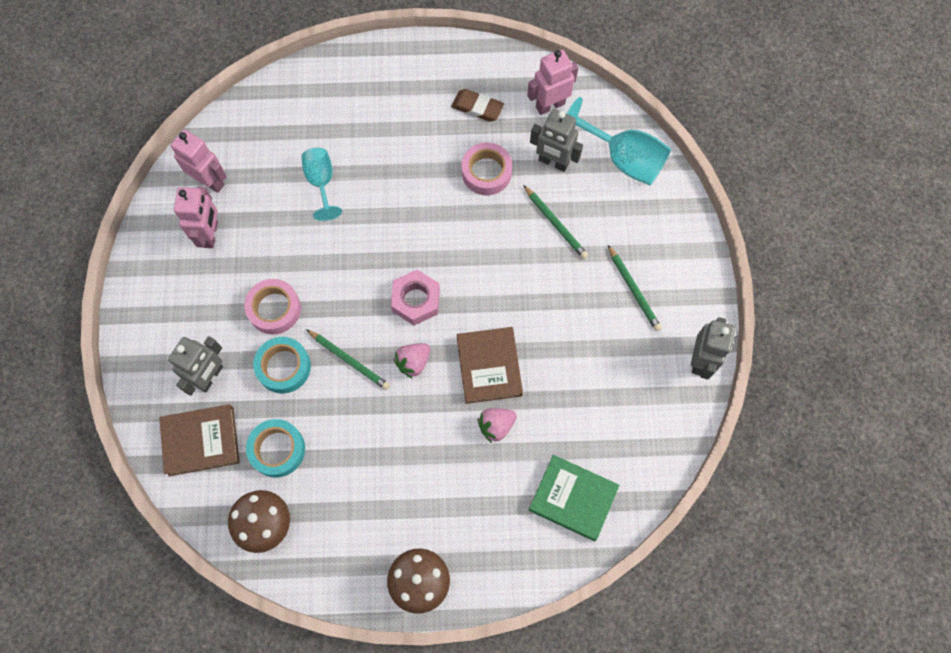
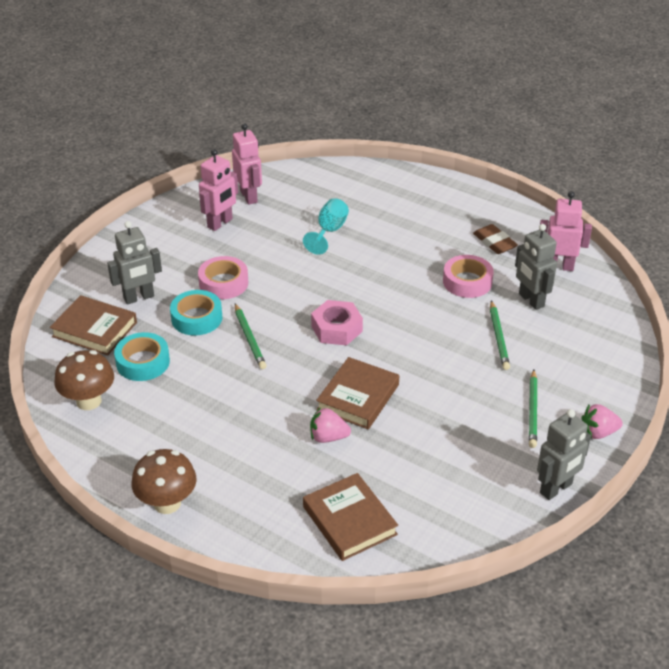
camera: 35 degrees right, 30 degrees down
(413, 362) = (298, 364): pink strawberry -> pink strawberry (598, 432)
(573, 498) = (349, 521): green book -> brown book
(623, 159) = (596, 325): turquoise goblet -> none

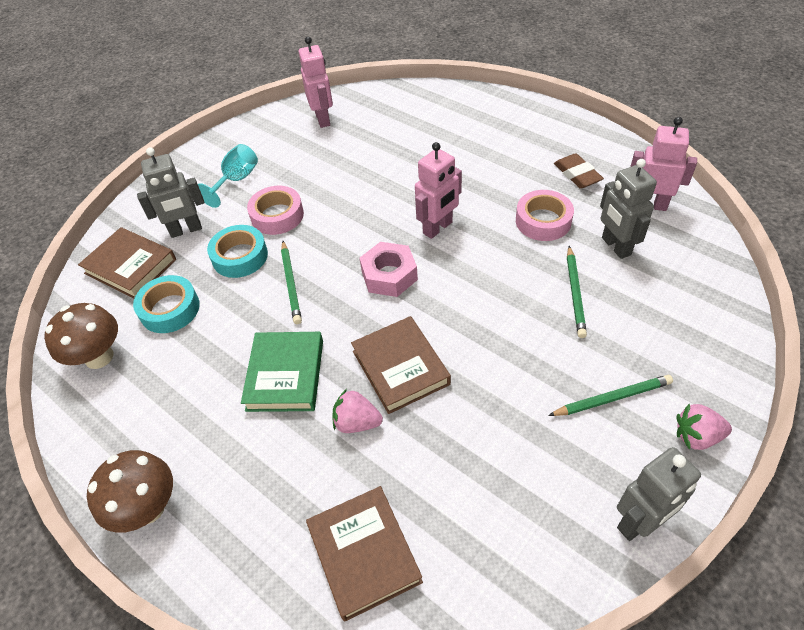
camera: 10 degrees right, 10 degrees up
(220, 223) = (288, 148): pink robot -> pink robot (438, 228)
(260, 407) = (285, 375): none -> green book
(329, 231) = (399, 158): turquoise goblet -> turquoise goblet (236, 180)
(358, 397) = (400, 367): brown book -> brown book turned 60 degrees counterclockwise
(532, 410) = (612, 398): green pencil -> green pencil turned 120 degrees counterclockwise

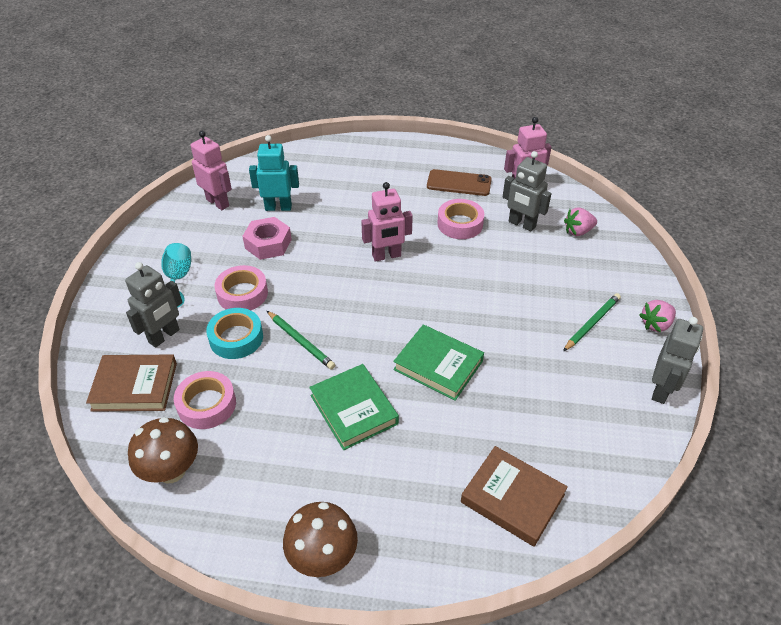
camera: 35 degrees left, 5 degrees down
(170, 309) = (207, 404): turquoise tape -> pink tape
(357, 422) = (437, 417): pink strawberry -> pink strawberry (578, 231)
(372, 141) = (278, 207): none -> turquoise robot
(389, 275) = (376, 304): pink nut -> pink nut (268, 244)
(400, 367) = (438, 365): brown book -> green book
(438, 228) = (386, 256): pink robot -> pink robot turned 60 degrees clockwise
(575, 293) = (519, 265): green pencil -> none
(577, 174) = (459, 183): brown eraser -> brown phone

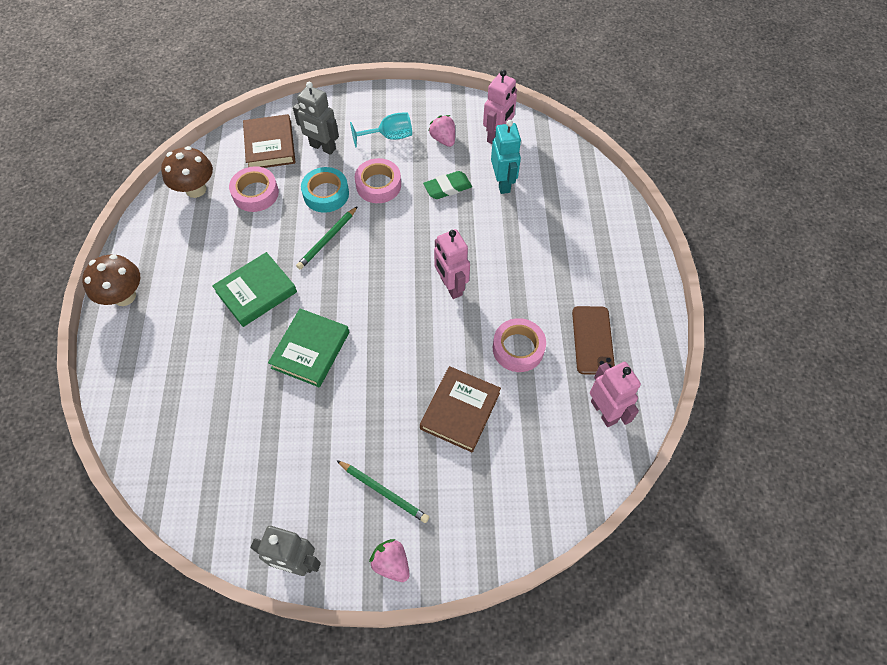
camera: 80 degrees right, 15 degrees up
(268, 244) = (447, 188): pink nut -> green eraser
(512, 498) = (170, 422): brown book -> brown book (460, 411)
(521, 224) = (534, 413): grey robot -> none
(578, 231) = (536, 478): pink strawberry -> pink strawberry (443, 139)

